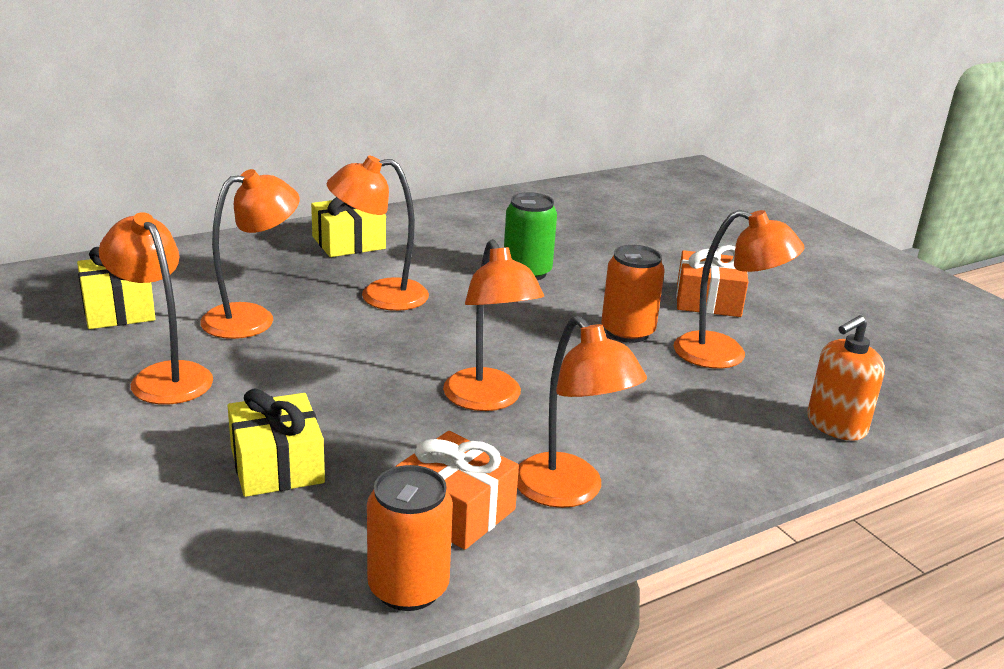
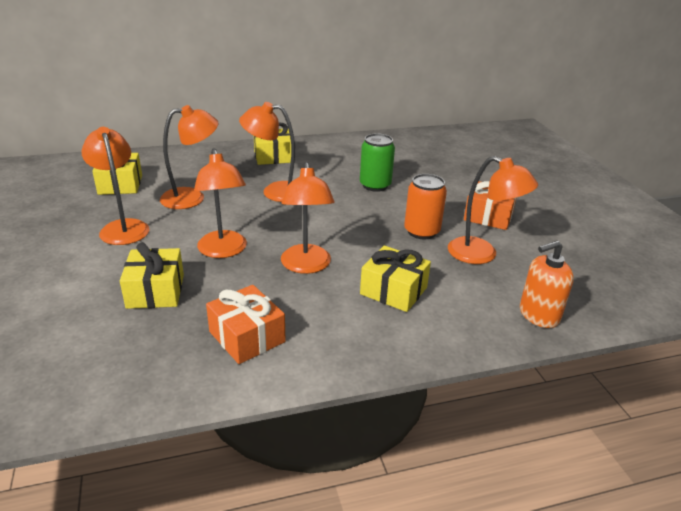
camera: 15 degrees right, 5 degrees up
(408, 588) = (190, 384): orange can -> none
(569, 492) = (326, 335): orange lamp -> orange lamp (224, 251)
(630, 418) = (393, 291): none -> yellow gift

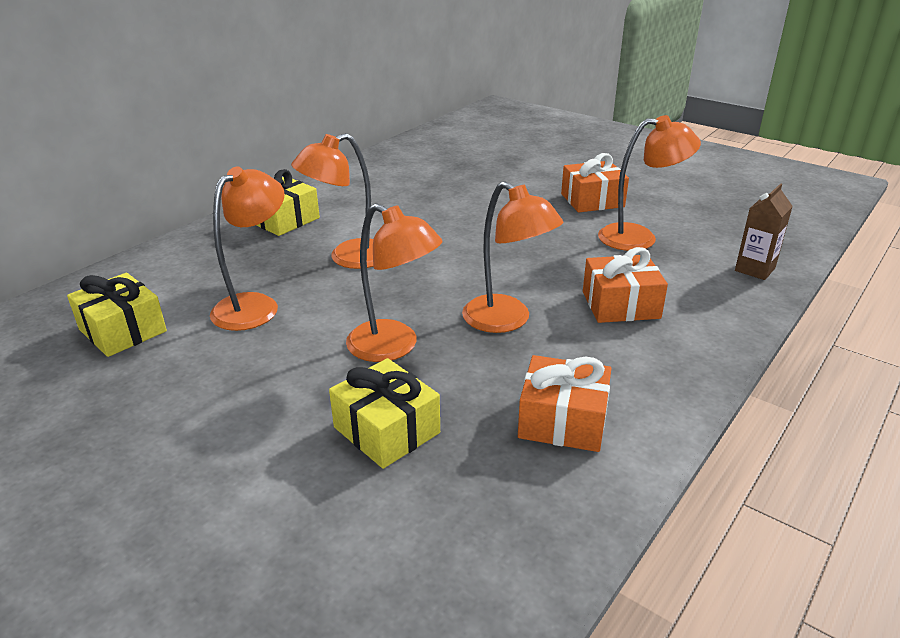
camera: 35 degrees left, 0 degrees up
(123, 227) = (217, 380): orange lamp -> none
(375, 185) = (446, 210): green can -> none
(393, 291) = (620, 305): yellow gift -> orange gift
(421, 231) = (559, 238): orange can -> none
(538, 315) = (755, 269): orange soap dispenser -> brown carton

